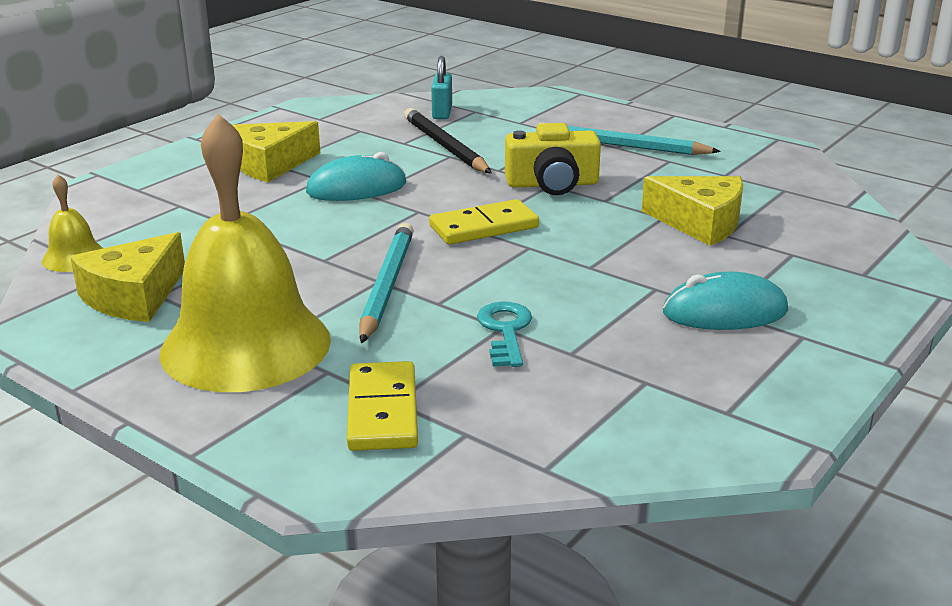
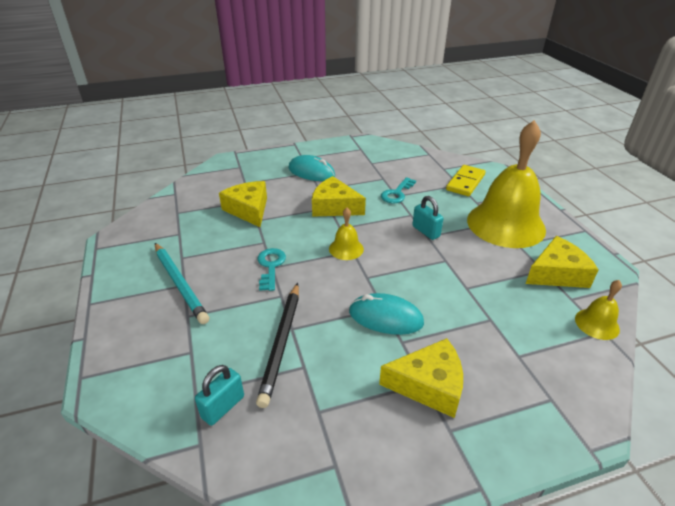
camera: 145 degrees left, 10 degrees up
(387, 285) = (426, 231): turquoise pencil -> turquoise padlock
(484, 227) = (346, 249): yellow domino -> yellow bell
(552, 184) = (271, 266): yellow camera -> turquoise key
(582, 270) = (334, 207): none -> yellow cheese

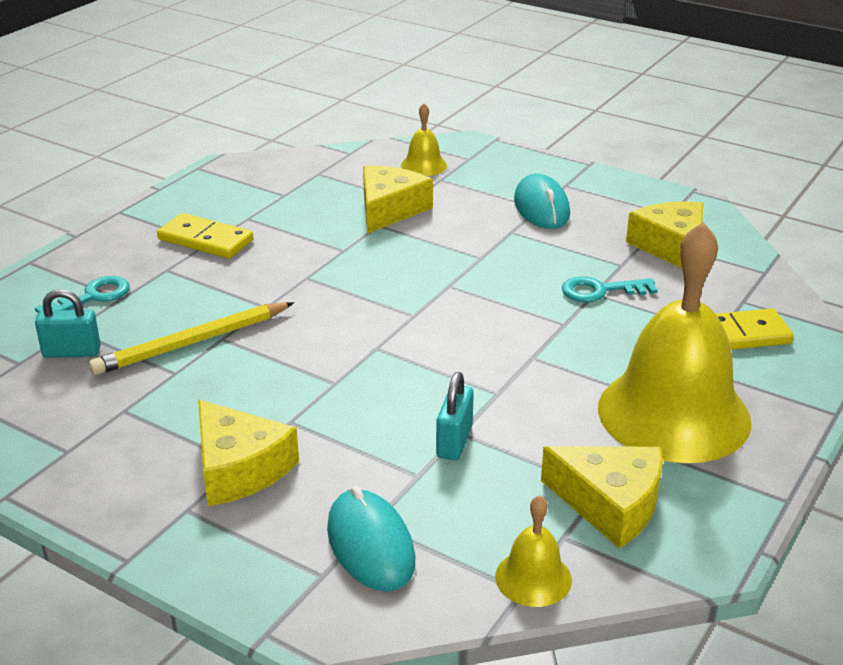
camera: 50 degrees right, 5 degrees down
(180, 284) = (205, 240): turquoise pencil -> yellow domino
(271, 266) = (306, 275): turquoise key -> turquoise key (92, 297)
(281, 343) = (192, 343): black pencil -> yellow pencil
(334, 207) = (488, 260): yellow cheese -> yellow cheese (671, 247)
(346, 249) = (411, 308): yellow bell -> yellow bell (423, 165)
(385, 317) = (317, 392): turquoise mouse -> turquoise mouse (370, 545)
(426, 231) = (542, 351): turquoise padlock -> turquoise padlock (454, 441)

